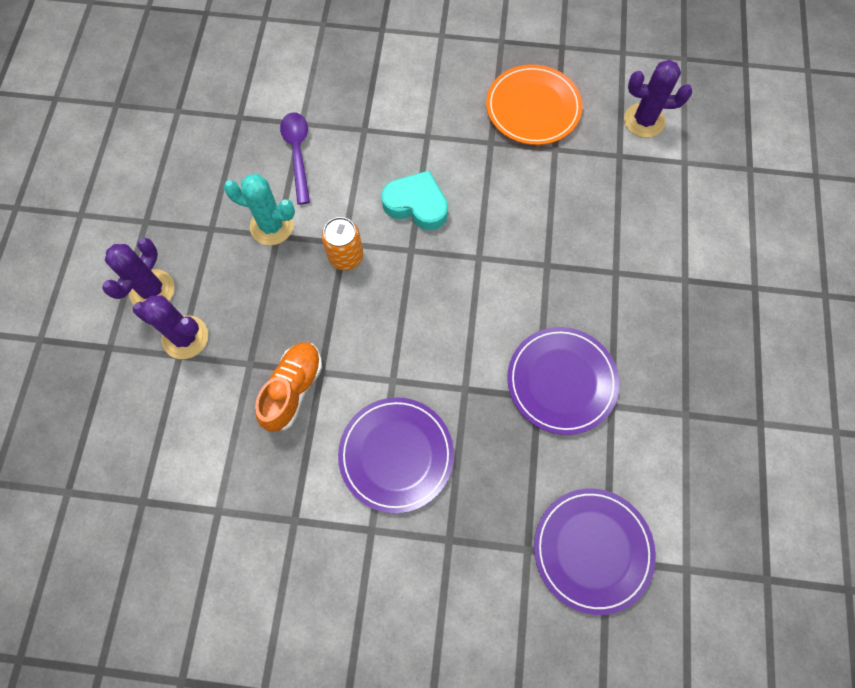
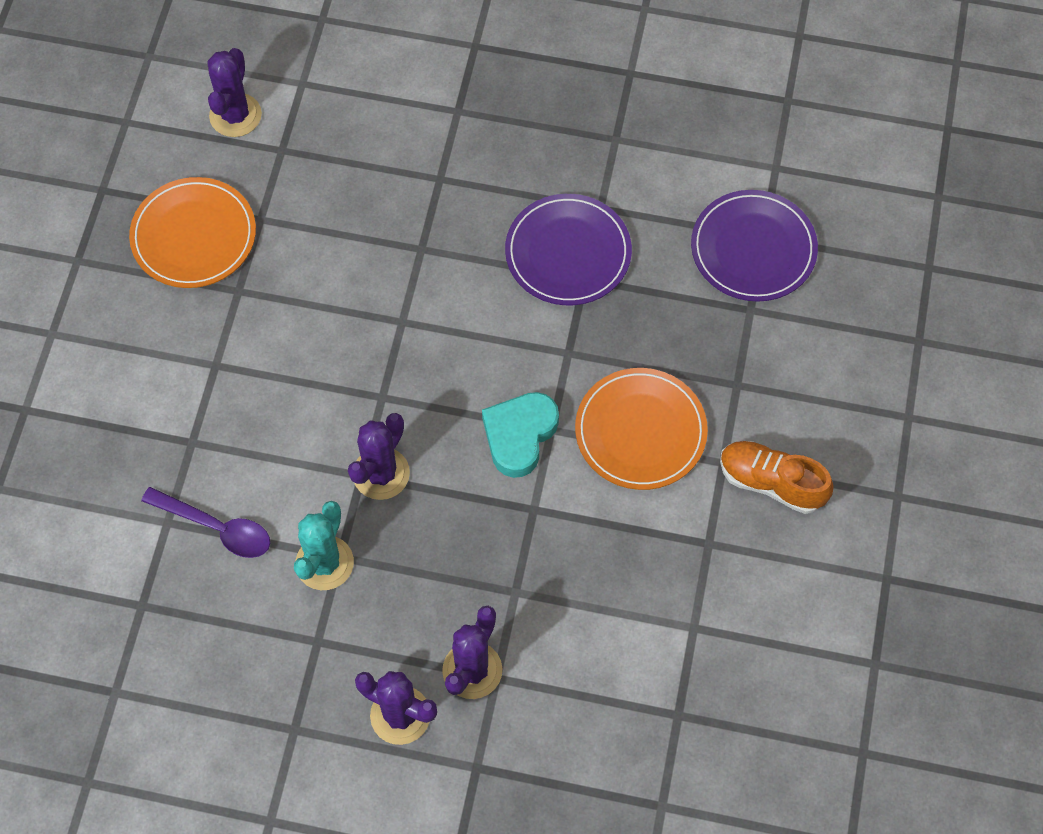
camera: 85 degrees left, 5 degrees down
(293, 389) = (553, 541): orange shoe -> orange shoe (771, 483)
(298, 153) = (216, 528): purple spoon -> purple spoon turned 150 degrees counterclockwise
(346, 256) = (381, 473): orange can -> purple cactus
(396, 455) = (640, 431): purple plate -> orange plate
(416, 204) = (317, 385): turquoise heart -> turquoise heart (519, 435)

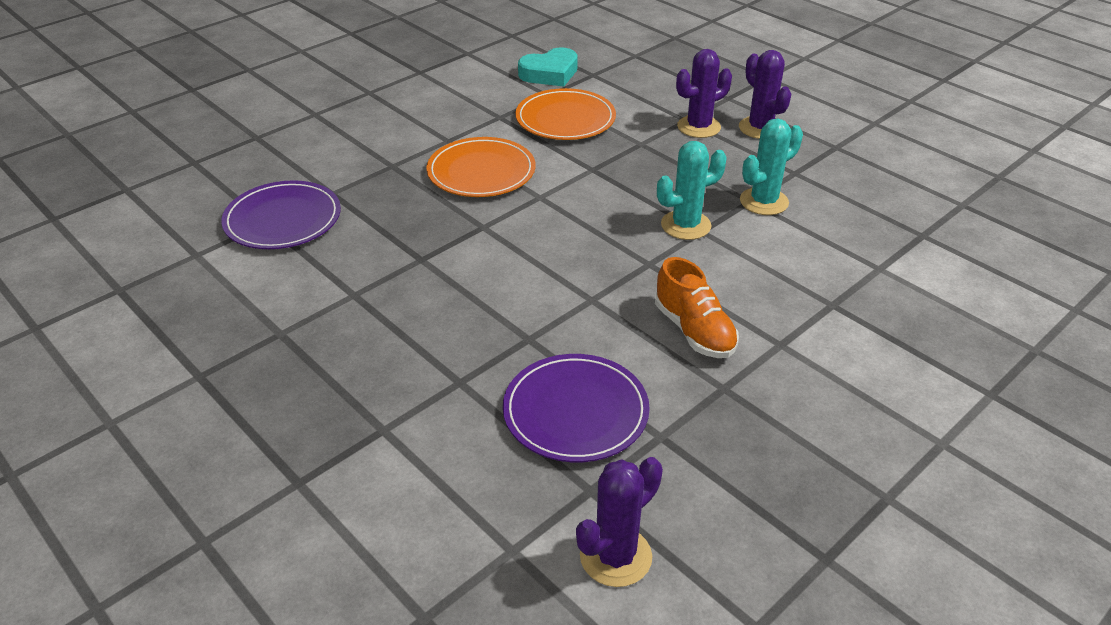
camera: 145 degrees left, 25 degrees down
(194, 236) = (741, 455): orange plate -> orange plate (565, 119)
(216, 528) = (839, 249): purple spoon -> none
(381, 473) = (685, 225): purple cactus -> turquoise cactus
(519, 435) = (565, 202): turquoise heart -> turquoise heart (550, 73)
(568, 253) = (414, 279): purple plate -> purple plate (575, 412)
(771, 483) = (431, 122): orange shoe -> orange shoe (694, 331)

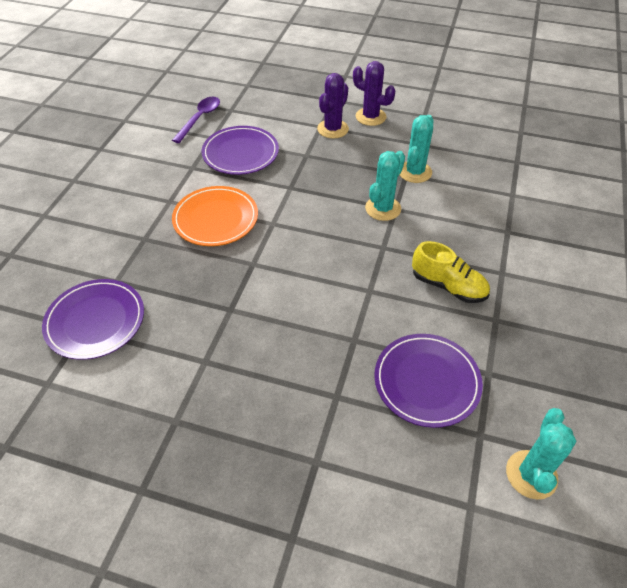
camera: 30 degrees left, 10 degrees up
(550, 73) = (200, 119): turquoise heart -> purple spoon
(565, 119) = (240, 153): orange plate -> purple plate
(615, 556) = (531, 474): purple cactus -> turquoise cactus
(694, 331) = (448, 286): orange shoe -> yellow shoe

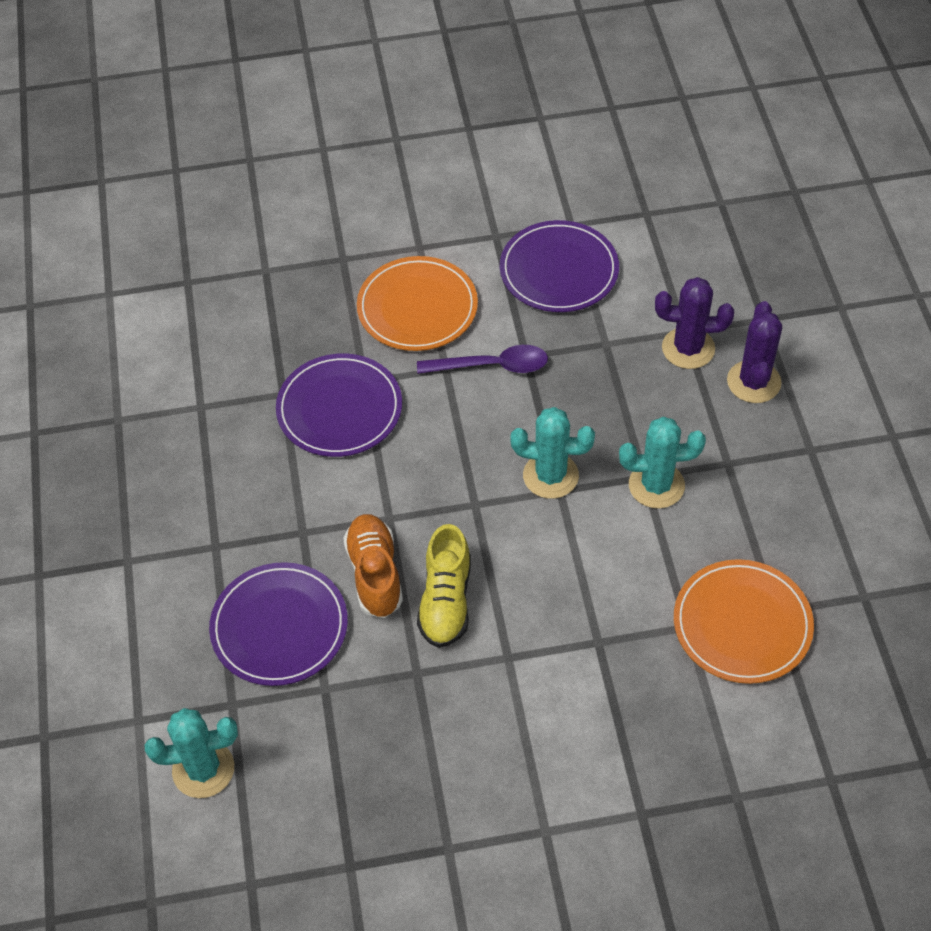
camera: 65 degrees right, 5 degrees up
(95, 321) = (202, 285): purple plate -> purple plate (339, 409)
(200, 119) = (601, 191): purple spoon -> purple spoon (492, 366)
(409, 313) = (375, 574): none -> orange shoe
(520, 175) = (742, 624): none -> orange plate

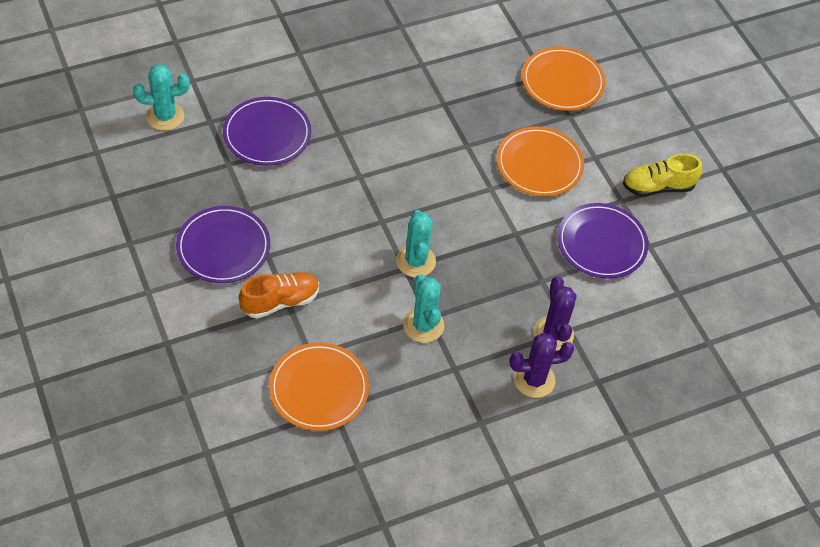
camera: 70 degrees right, 0 degrees up
(203, 769) = (165, 116): turquoise cactus -> turquoise cactus turned 75 degrees counterclockwise
(282, 253) = (562, 82): none -> orange plate
(339, 409) = (440, 135): purple plate -> purple plate (223, 247)
(375, 574) = (315, 176): orange shoe -> orange shoe (280, 301)
(446, 601) = (303, 216): yellow shoe -> yellow shoe (658, 187)
(492, 366) = (500, 214): purple spoon -> none

